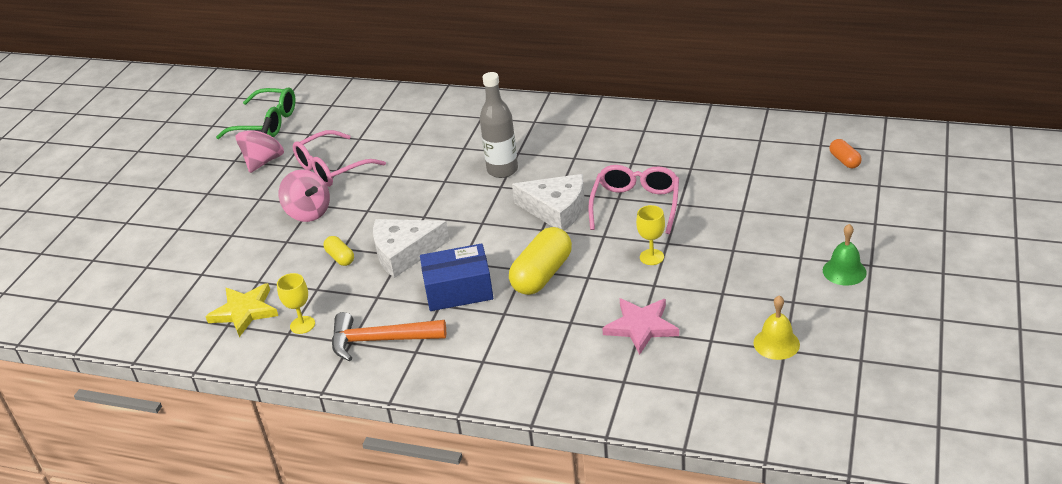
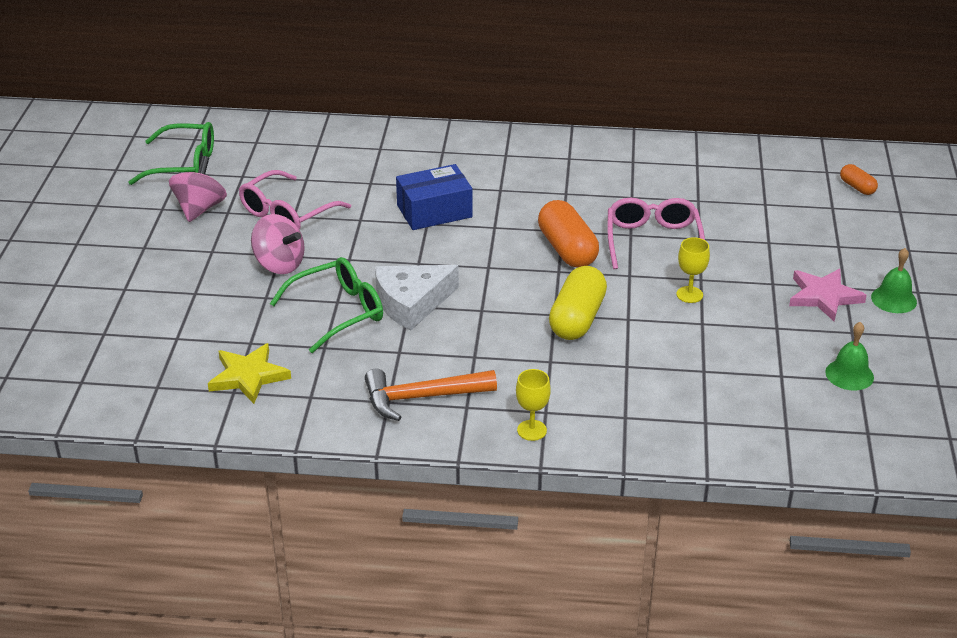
camera: 15 degrees left, 0 degrees up
(302, 325) = (324, 386): yellow goblet -> yellow goblet (532, 430)
(340, 258) = (338, 312): yellow capsule -> green glasses
(458, 290) = (490, 340): blue box -> blue box (434, 211)
(502, 170) = (490, 209): grey bottle -> none
(556, 210) = (567, 249): white cheese -> orange capsule
(641, 327) = (704, 366): pink star -> pink star (824, 297)
(776, 343) = (849, 374): yellow bell -> green bell

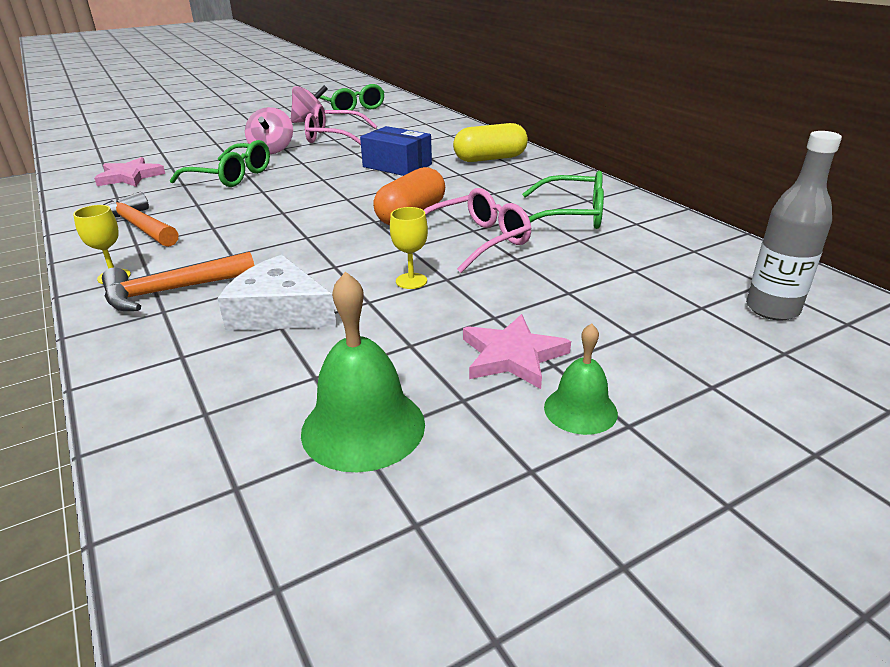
camera: 55 degrees right, 5 degrees down
(248, 376) = (130, 177): yellow star -> pink star
(411, 303) = (266, 191): white cheese -> white cheese (279, 312)
(577, 319) = (309, 246): yellow capsule -> yellow capsule (490, 159)
(592, 406) = (171, 291): none -> orange hammer
(654, 182) = (572, 216): none -> green glasses
(849, 374) = (363, 427): green bell -> green bell, size x1.66
(857, 187) = (772, 309): orange capsule -> grey bottle

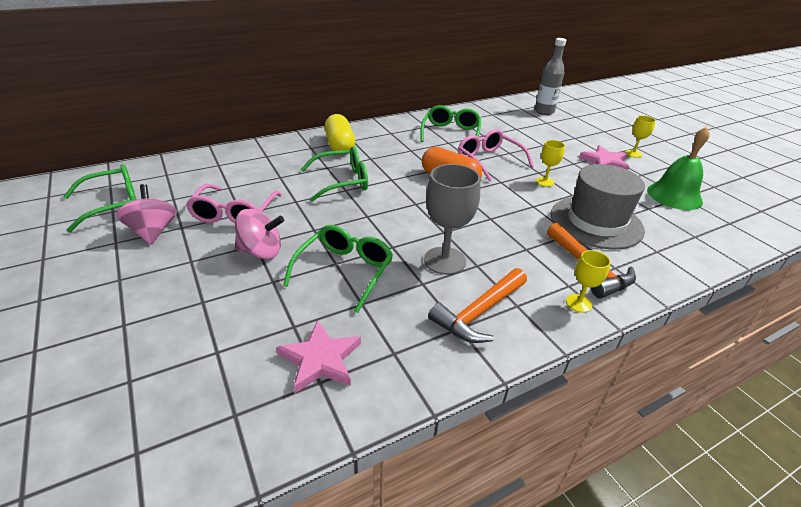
camera: 90 degrees left, 5 degrees up
(228, 213) = (444, 260): none -> grey goblet
(279, 312) = (596, 222): white cheese -> grey hat
(397, 165) = (342, 181): blue box -> green glasses
(580, 410) = (633, 153): green bell -> yellow goblet

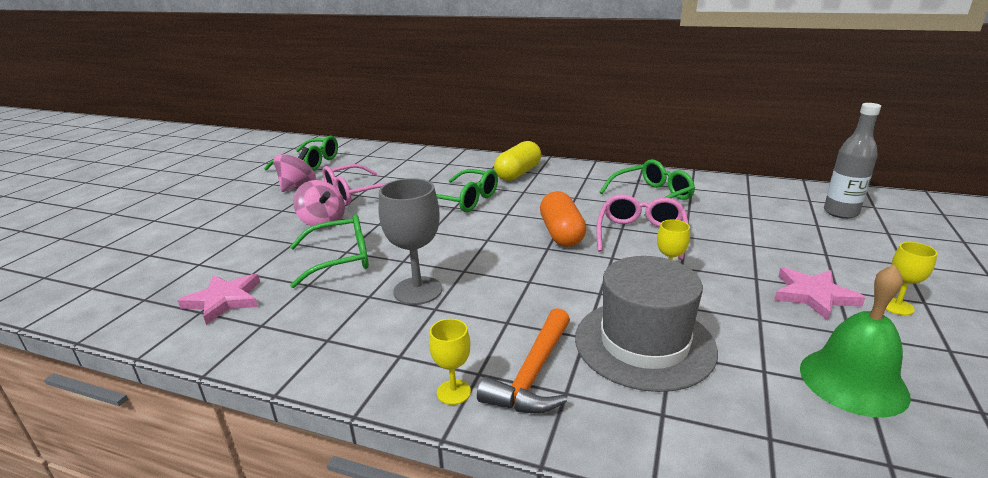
camera: 50 degrees right, 10 degrees down
(479, 313) = (360, 340): orange hammer -> none

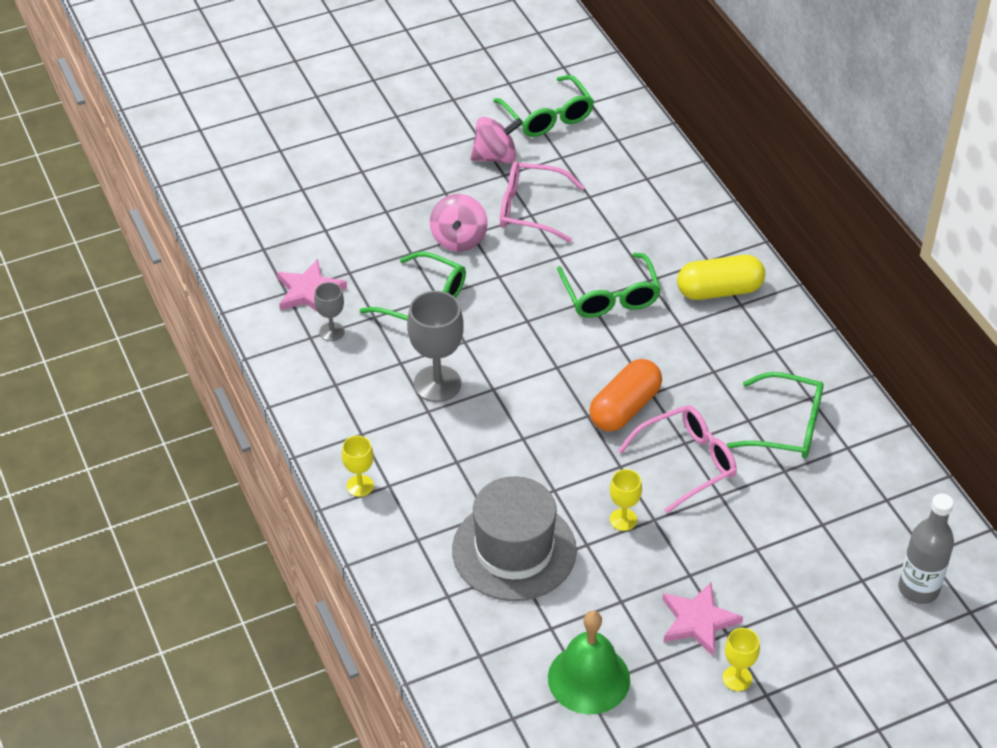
camera: 45 degrees right, 20 degrees up
(279, 311) = (332, 332): none -> grey goblet
(533, 375) = (416, 512): orange hammer -> none

